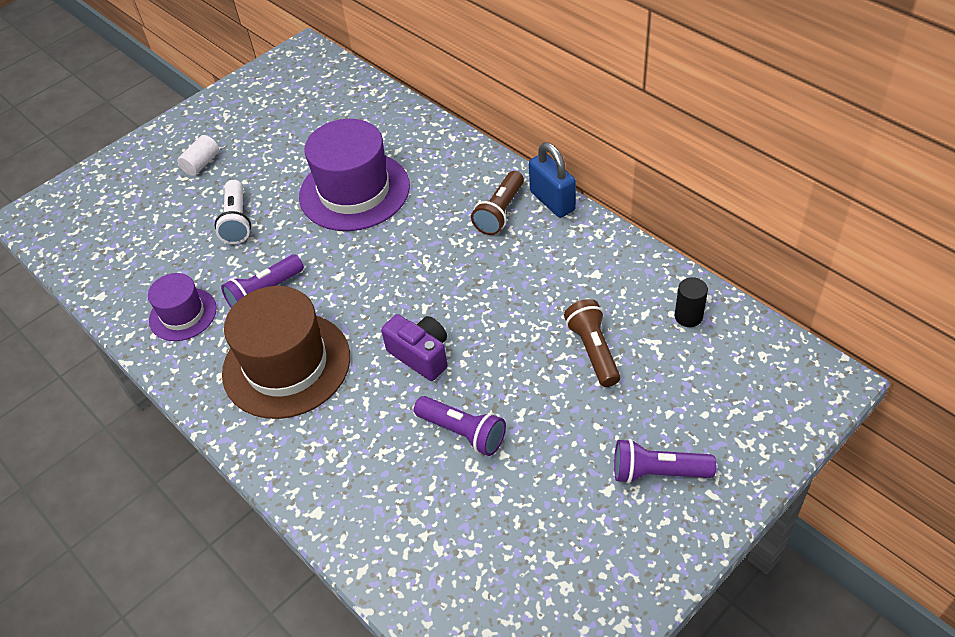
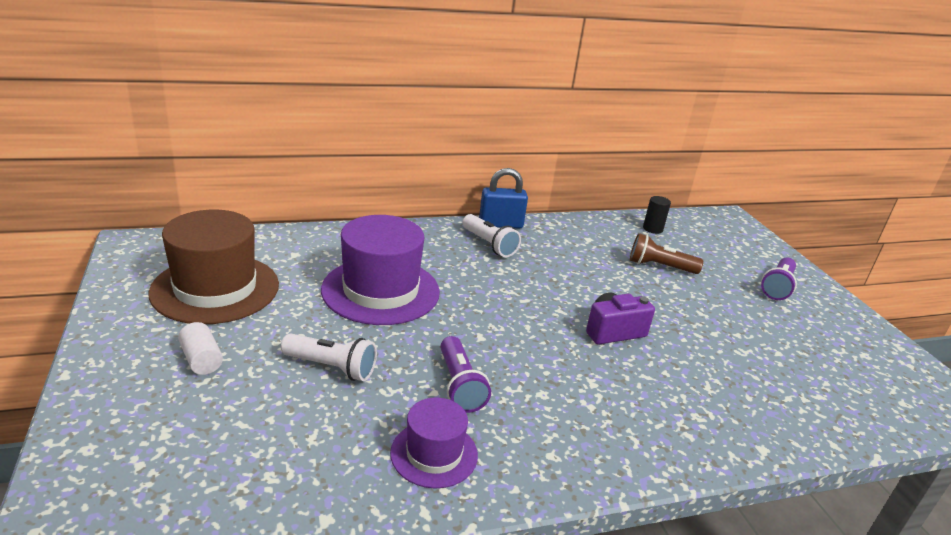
camera: 70 degrees left, 20 degrees down
(286, 364) = (570, 405): brown hat -> brown hat (215, 288)
(463, 432) = (707, 343): purple flashlight -> none
(500, 212) = (489, 244): brown flashlight -> white flashlight

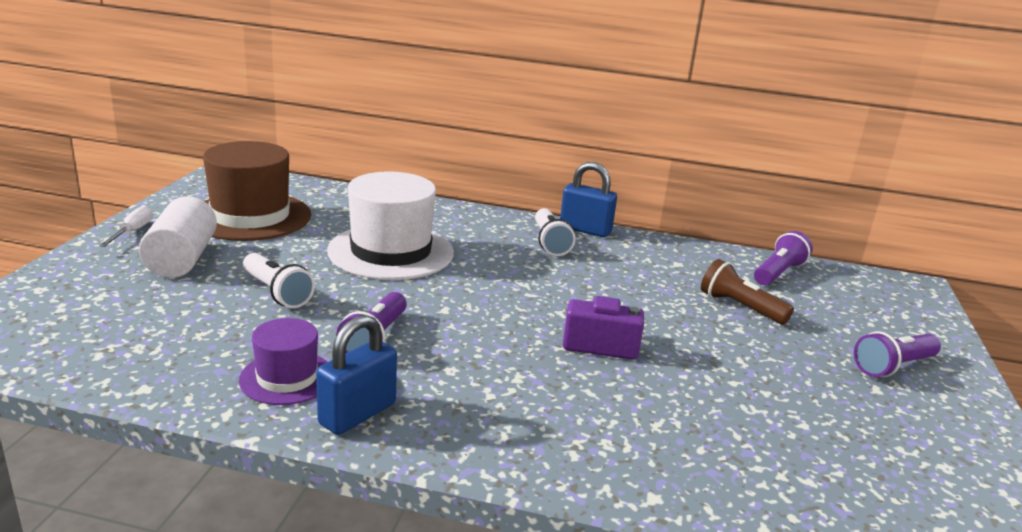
camera: 30 degrees right, 5 degrees down
(112, 343) = (132, 232): none -> white screwdriver
(202, 360) = (182, 259): white cylinder -> white cylinder, size x1.81
(380, 290) = (391, 251): purple hat -> white hat
(522, 465) = (357, 414): none -> blue padlock
(652, 229) = (778, 273): black cylinder -> purple flashlight

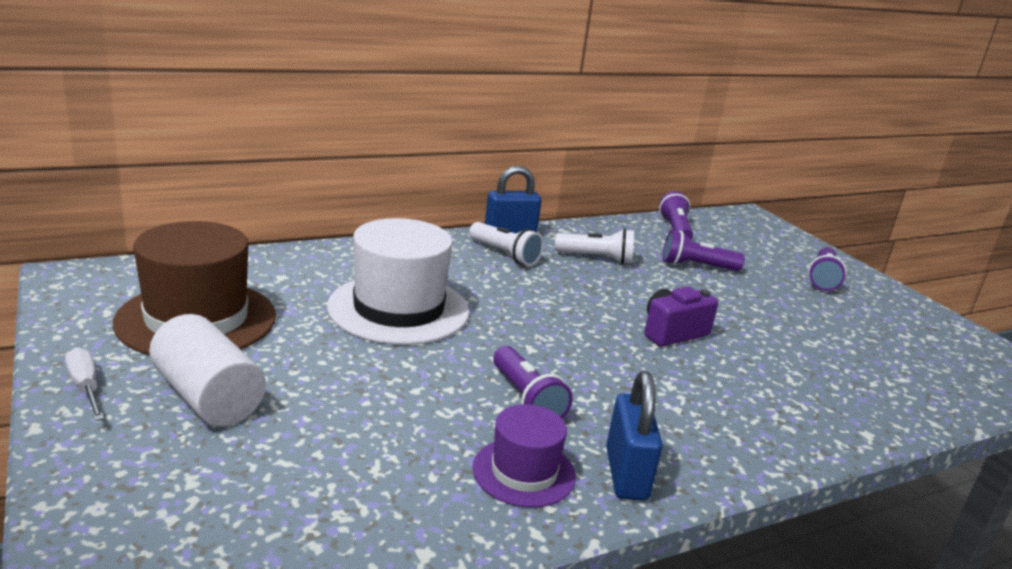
camera: 40 degrees left, 0 degrees up
(277, 293) = (371, 393): white flashlight -> white flashlight (596, 258)
(740, 307) = (696, 266): brown flashlight -> purple flashlight

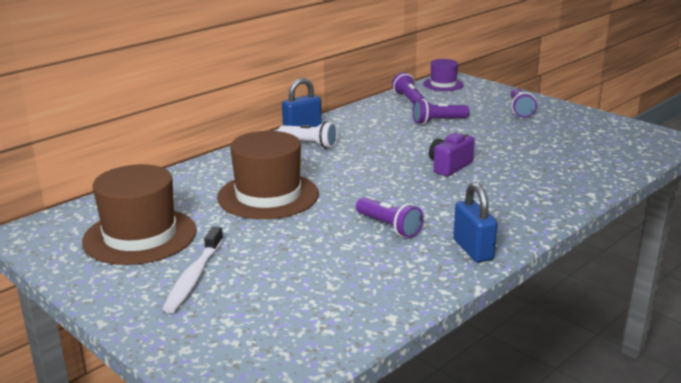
camera: 15 degrees left, 0 degrees up
(85, 387) = (109, 293): white screwdriver -> none
(208, 397) = (194, 277): white cylinder -> white toothbrush
(399, 309) = (268, 196): white hat -> brown hat
(524, 472) = (416, 264): purple hat -> purple hat (443, 84)
(596, 258) = (371, 132): white flashlight -> none

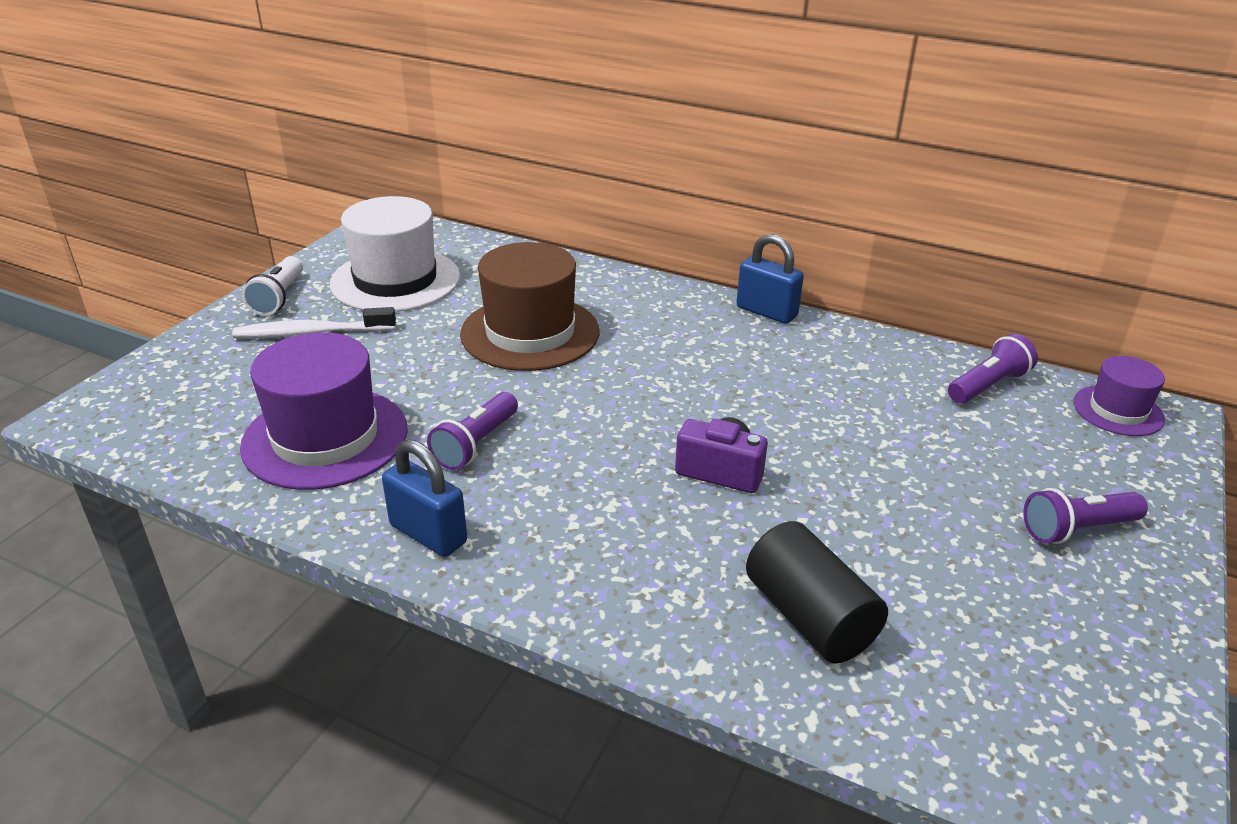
camera: 70 degrees right, 10 degrees up
(140, 236) = (395, 280): brown hat -> white hat
(309, 144) = (716, 328): white flashlight -> white flashlight (279, 298)
(351, 278) = (325, 437): none -> purple hat
(438, 121) = (915, 431): purple flashlight -> none
(473, 250) = (428, 534): blue padlock -> blue padlock turned 75 degrees clockwise
(563, 167) = (809, 617): none -> black cylinder

